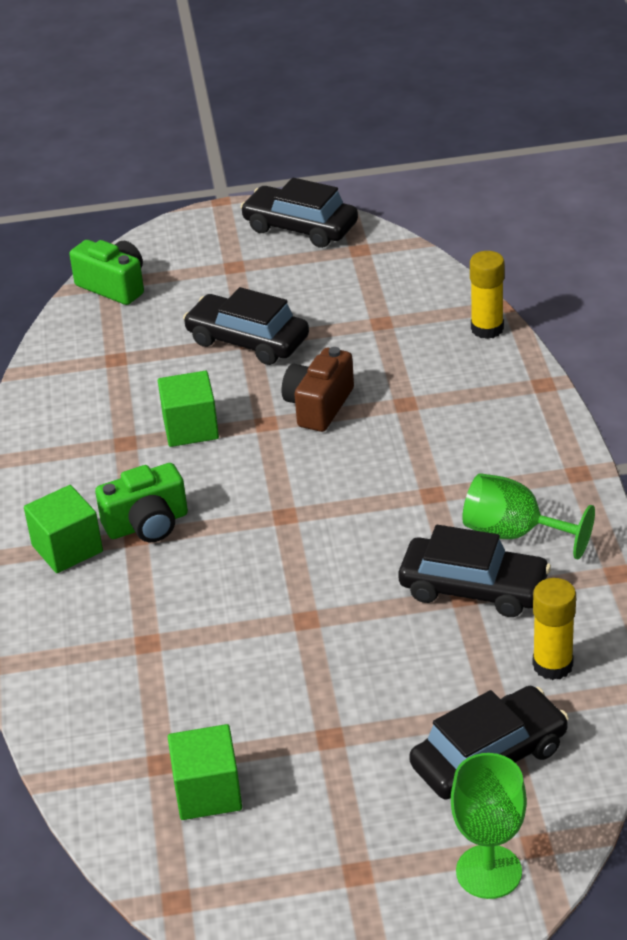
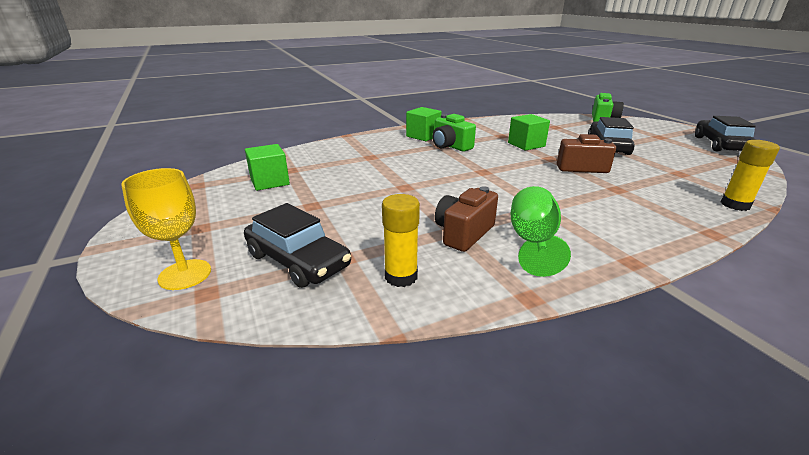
camera: 70 degrees right, 10 degrees down
(473, 588) = (463, 233): black car -> brown camera
(488, 872) = (185, 274): green goblet -> yellow goblet

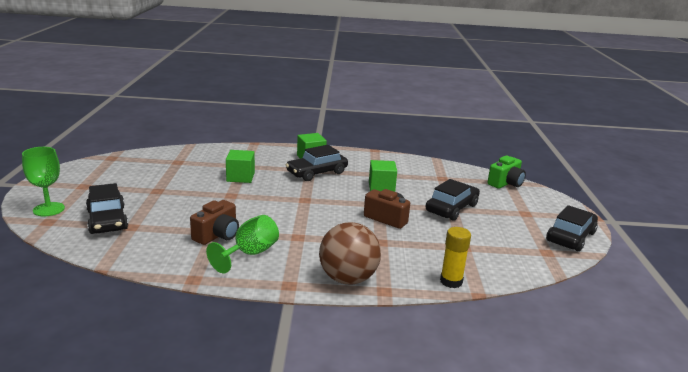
camera: 25 degrees right, 5 degrees down
(185, 274) = (49, 209): yellow goblet -> green goblet
(270, 182) = (154, 167): green cube -> green cube (240, 177)
(401, 276) = (145, 246): yellow glue stick -> none
(450, 146) = (317, 173): green camera -> black car
(463, 233) = (217, 235): brown camera -> brown camera turned 150 degrees clockwise
(664, 233) = (348, 279): none -> brown ball

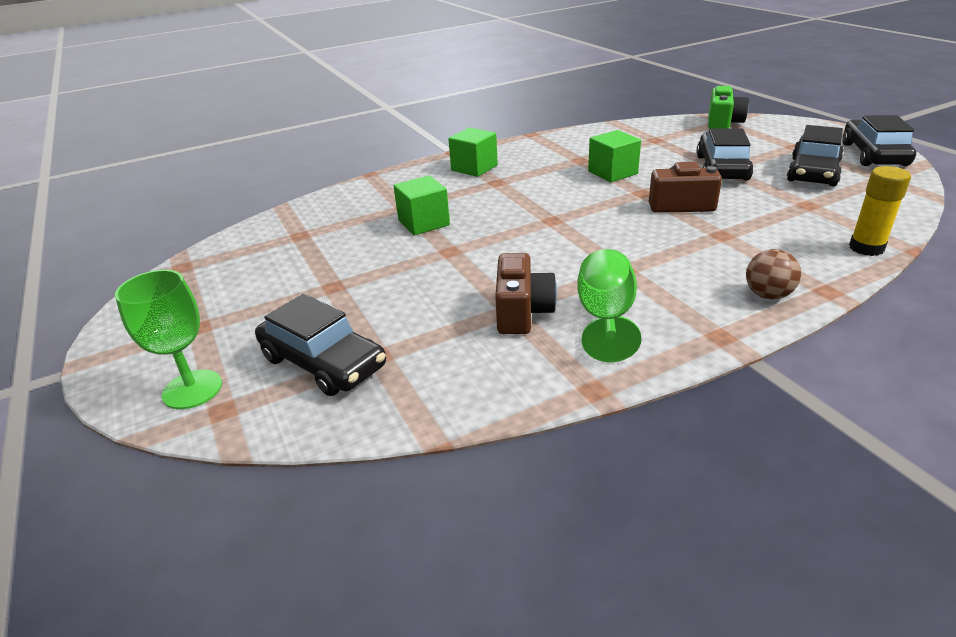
camera: 25 degrees left, 10 degrees up
(317, 173) = (510, 182): black car -> black car (813, 172)
(348, 279) = (767, 295): brown ball -> brown ball, size x0.53

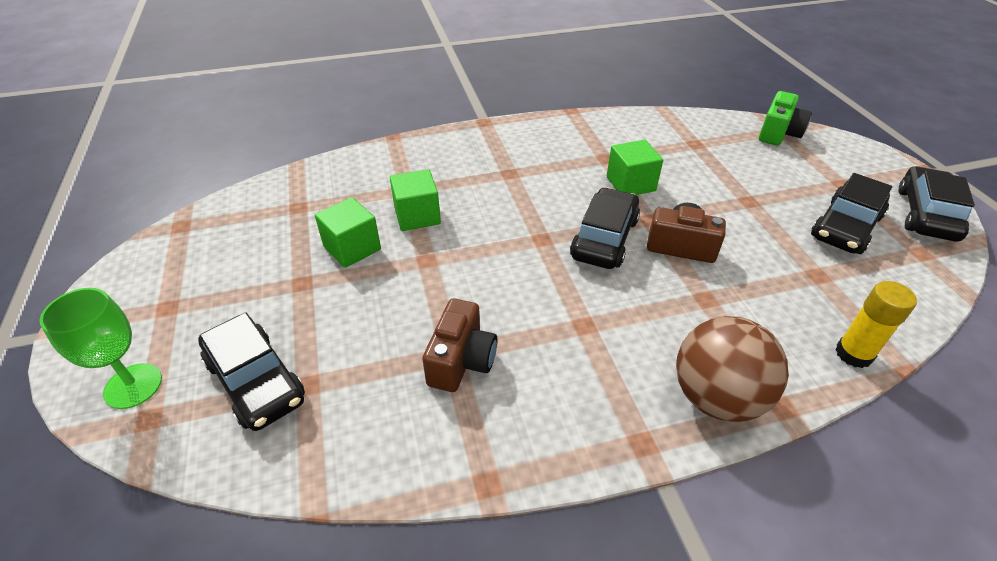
camera: 10 degrees right, 10 degrees up
(474, 168) = (495, 148): green cube -> green cube (352, 248)
(605, 318) = (538, 389): green goblet -> none
(722, 168) = (748, 200): black car -> black car (604, 238)
(767, 295) = (716, 397): brown ball -> brown ball, size x1.88

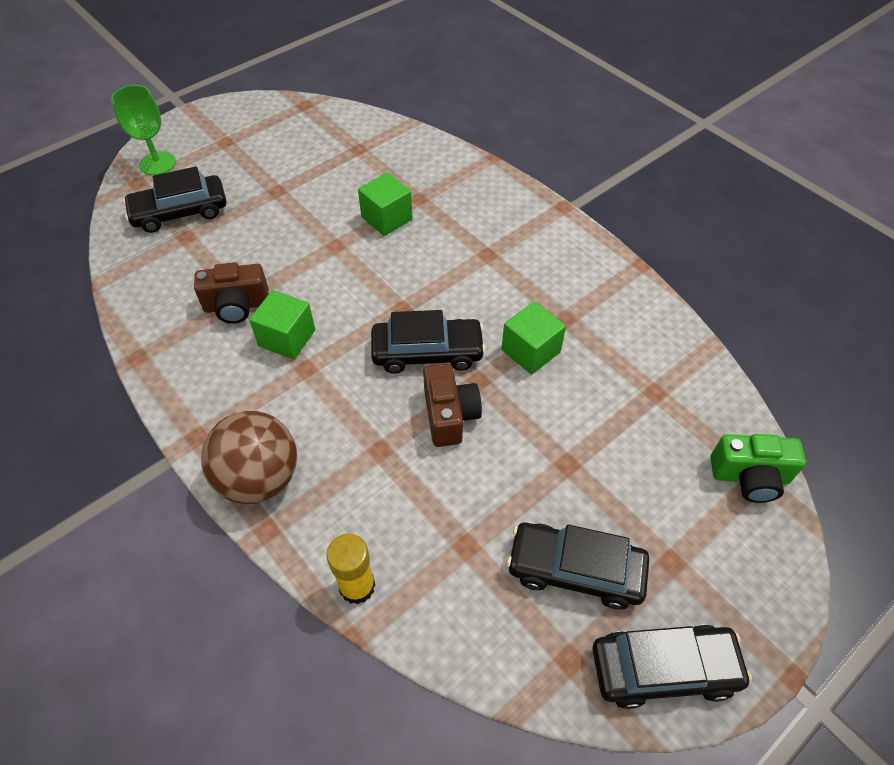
camera: 65 degrees right, 10 degrees up
(255, 381) = (180, 212): black car -> black car turned 45 degrees clockwise
(352, 248) = (326, 199): green cube -> green cube (287, 338)

